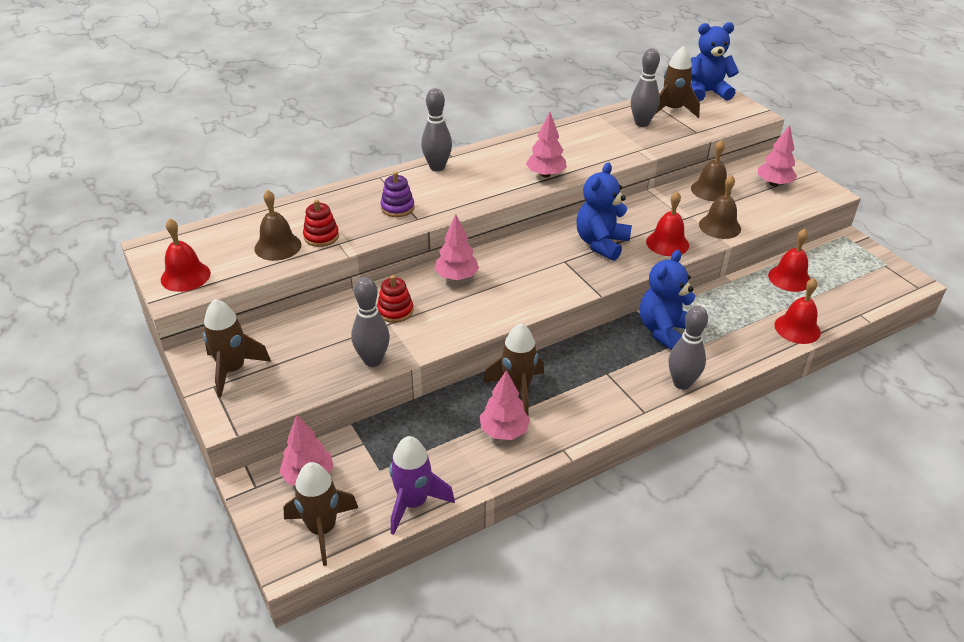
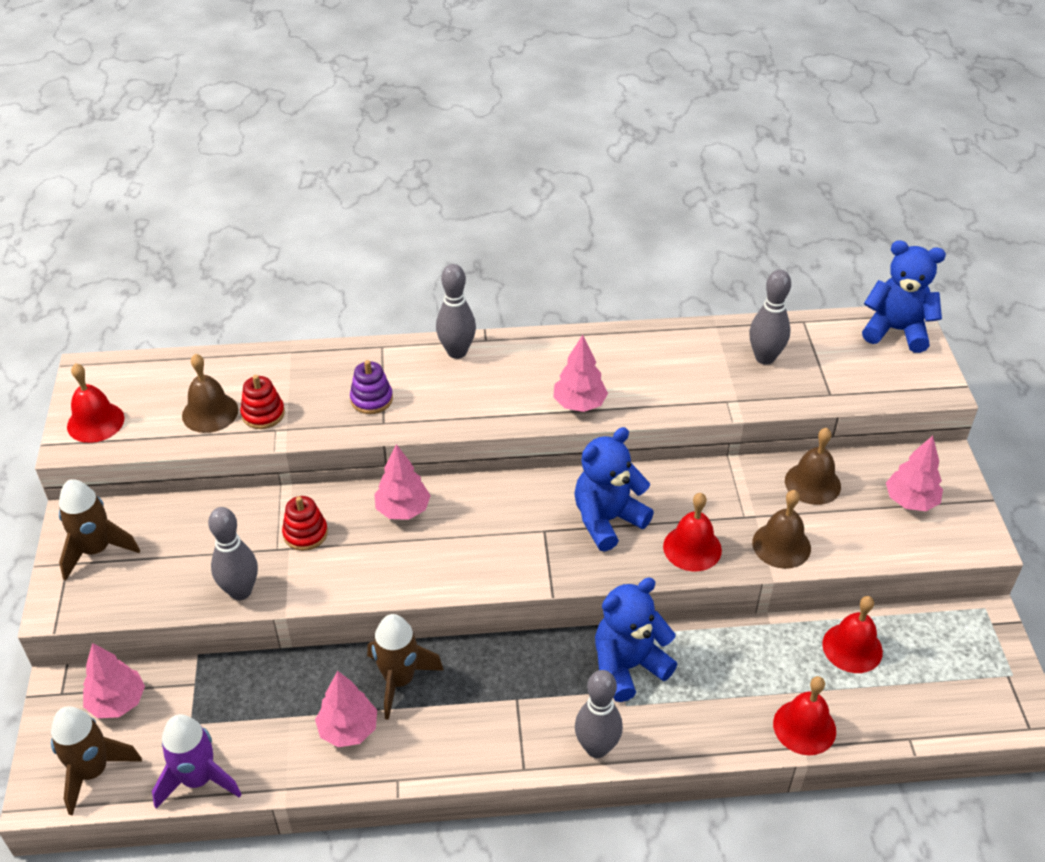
camera: 25 degrees right, 5 degrees up
(672, 110) = (824, 348): brown rocket -> none

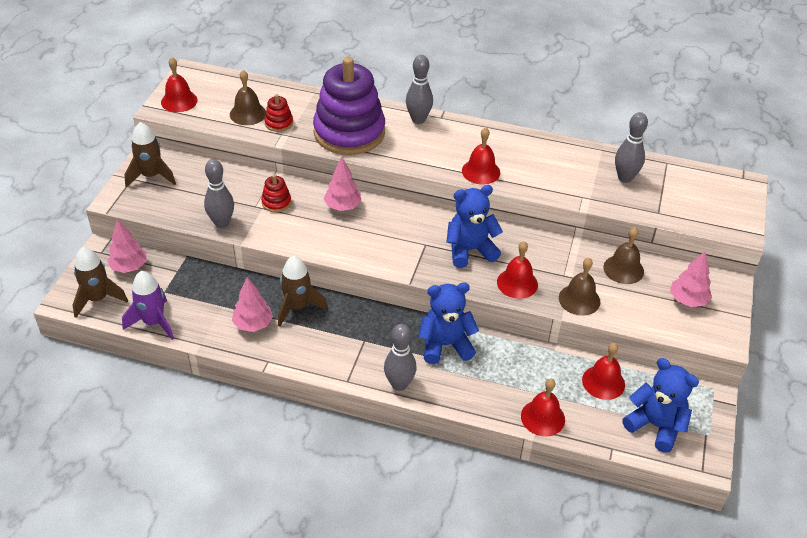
camera: 20 degrees right, 0 degrees up
(371, 399) = (349, 133): purple stacking toy -> purple stacking toy, size x2.49
(579, 404) = (481, 171): pink tree -> red bell
(896, 330) = (731, 186): blue teddy bear -> blue teddy bear (655, 426)

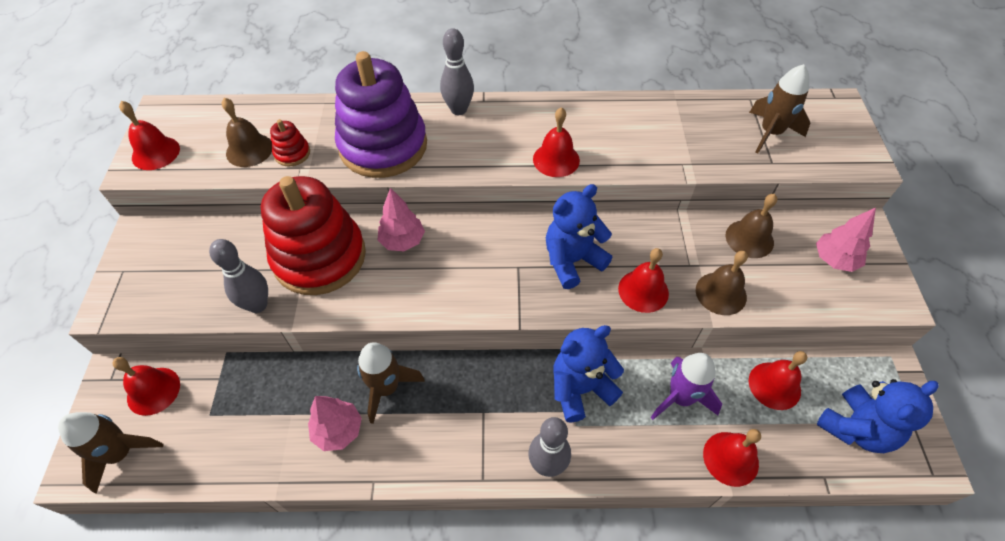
camera: 15 degrees left, 10 degrees up
(129, 267) = (153, 391): pink tree -> red bell
(151, 176) = (148, 261): brown rocket -> brown rocket (770, 133)
(153, 322) = (206, 468): purple rocket -> purple rocket (680, 398)
(276, 202) = (319, 257): red stacking toy -> red stacking toy, size x2.49
(625, 178) = (716, 128): grey bowling pin -> none
(655, 426) = (856, 428): blue teddy bear -> blue teddy bear turned 120 degrees clockwise

